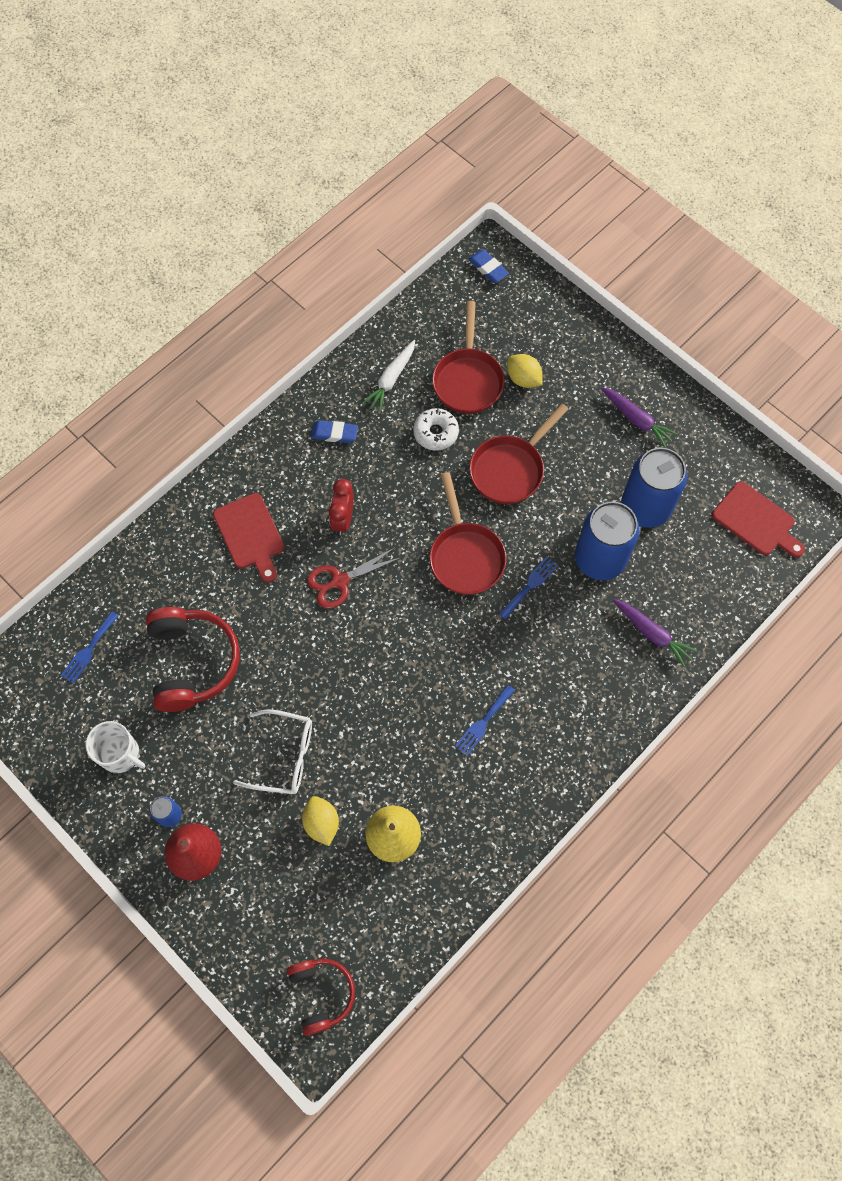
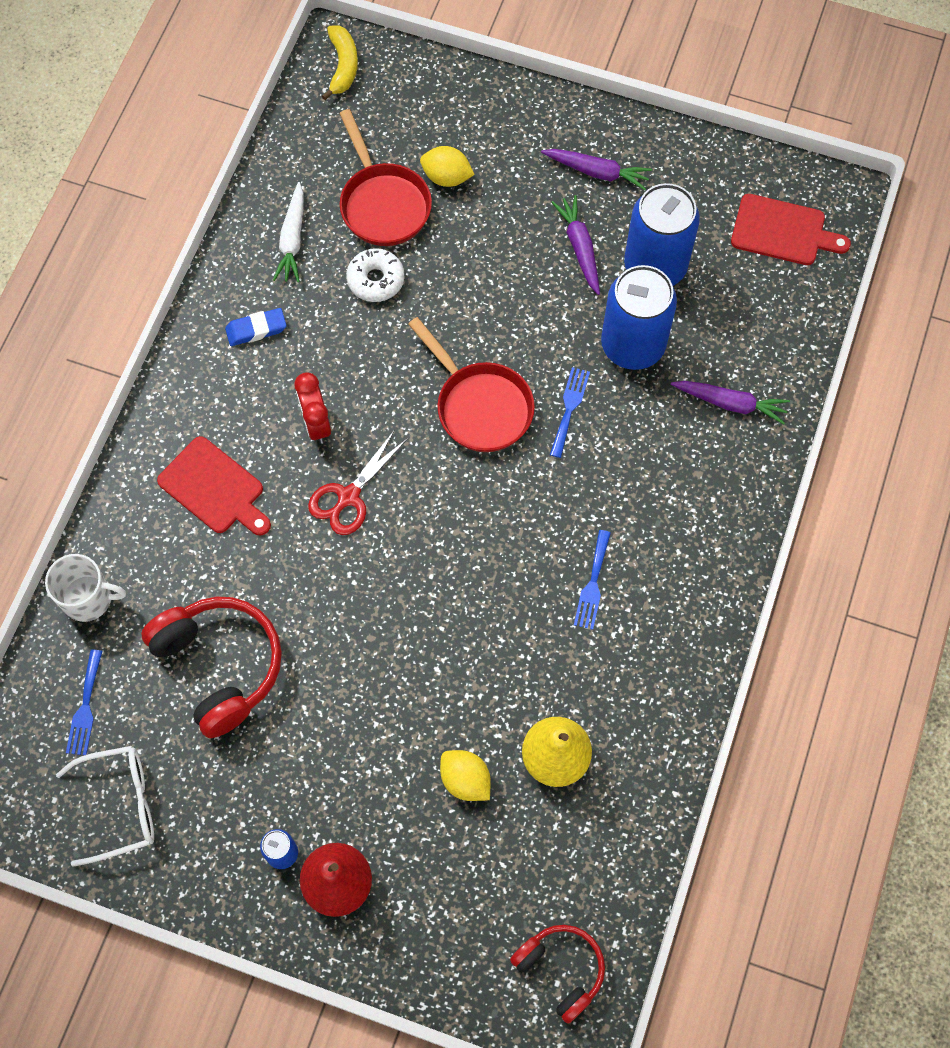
camera: 25 degrees left, 0 degrees up
(120, 754) = (187, 811): white mug -> white mug (88, 598)
(284, 756) = (384, 724): white glasses -> white glasses (120, 805)
(488, 268) = (343, 66): blue eraser -> yellow banana
(510, 469) = (482, 286): red pan -> none
(596, 470) = (579, 247): none -> purple carrot

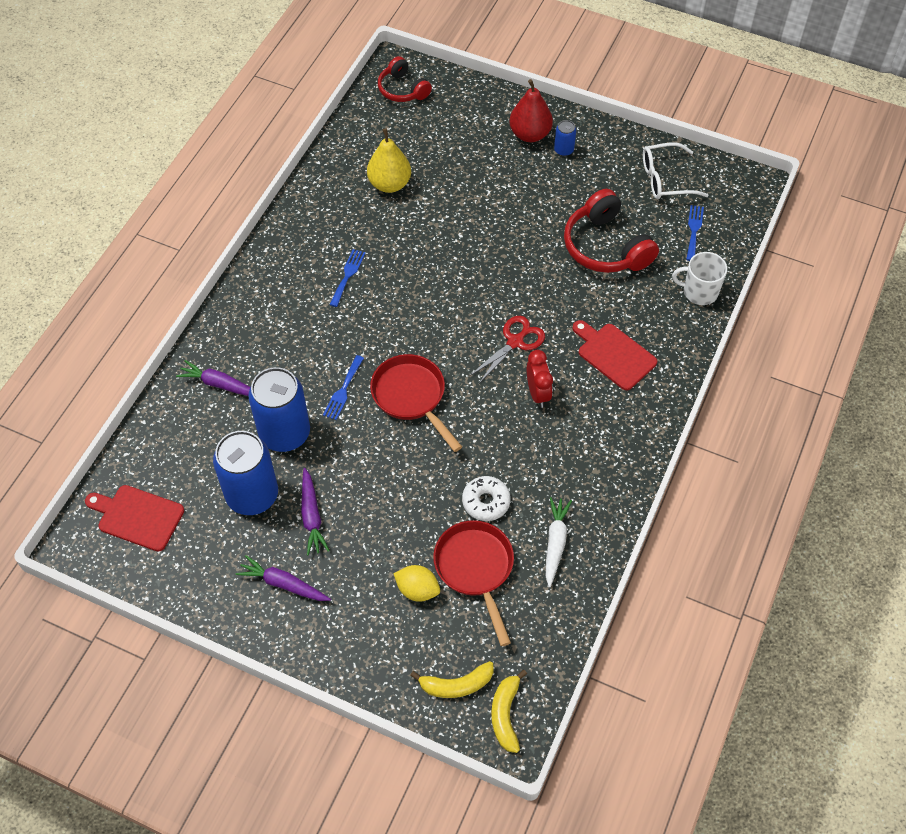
camera: 175 degrees left, 10 degrees down
(256, 329) = (585, 468): blue eraser -> none
(395, 89) = (456, 685): none -> yellow banana
(465, 780) = (448, 177): yellow lemon -> none

